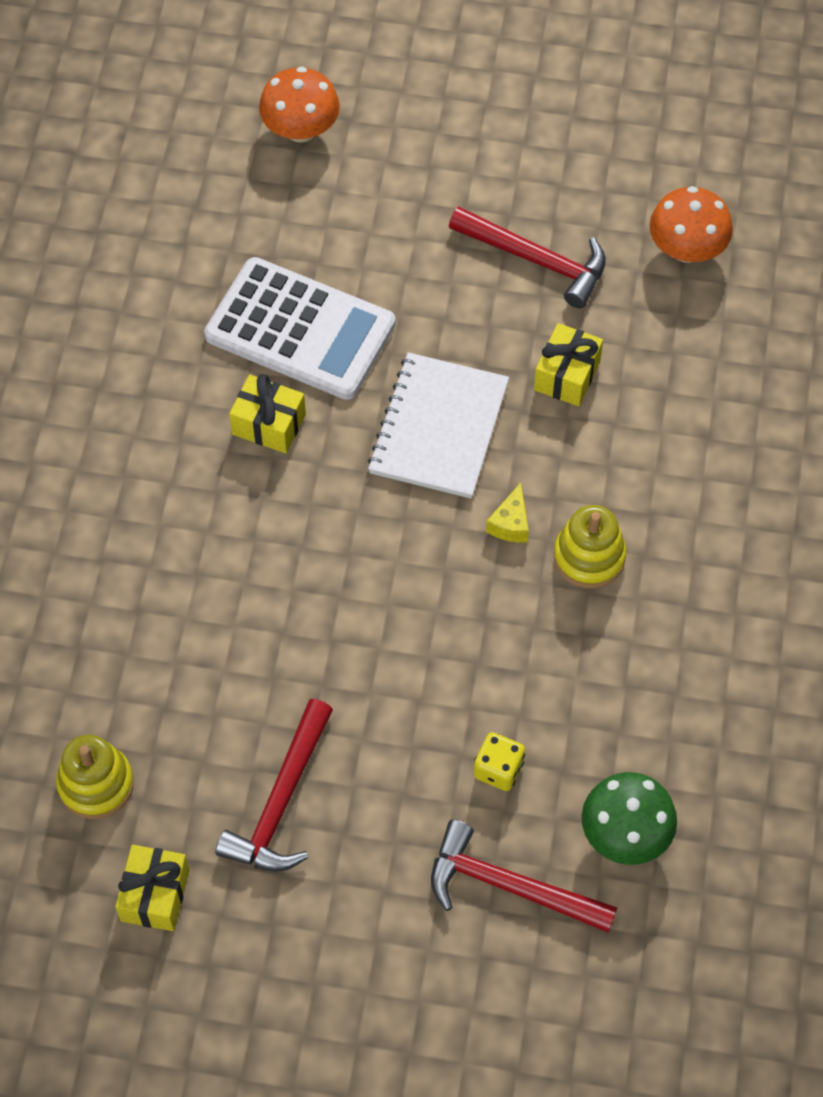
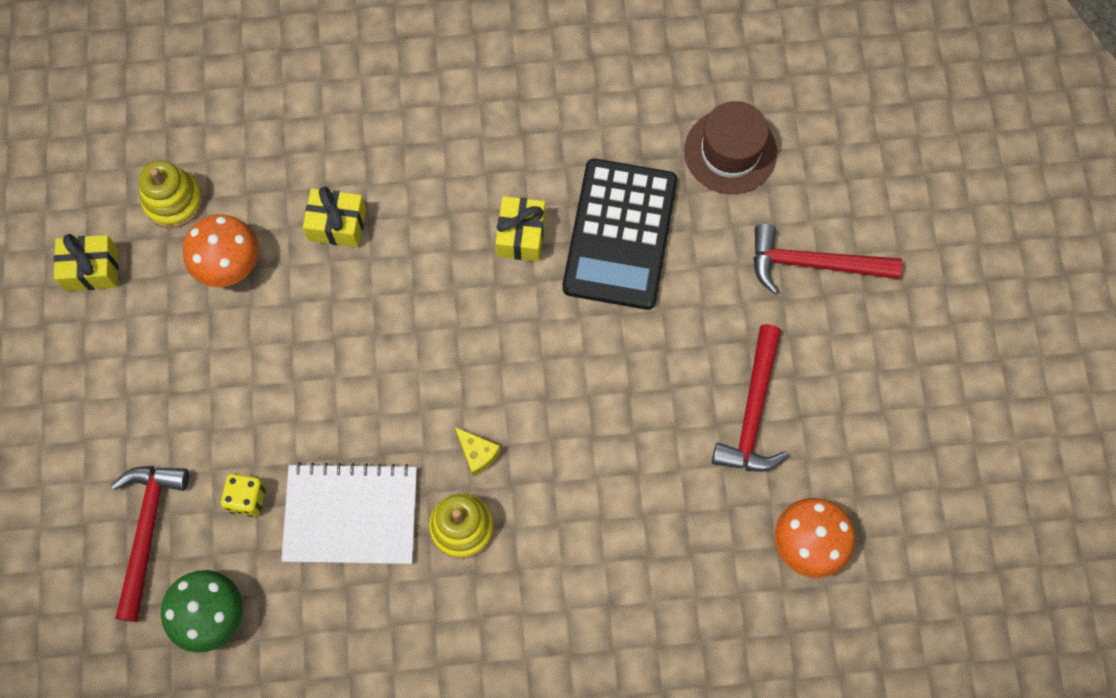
camera: 75 degrees right, 10 degrees up
(239, 206) = (730, 152): none -> brown hat
(281, 801) = (185, 338): red hammer -> red hammer (813, 264)
(300, 330) = (620, 234): white calculator -> black calculator
(301, 129) = (827, 178): orange mushroom -> orange mushroom (228, 263)
(438, 428) = (555, 371): white notebook -> white notebook (351, 515)
(510, 523) = (477, 453): yellow cheese -> yellow cheese turned 135 degrees counterclockwise
(567, 375) = (639, 466): yellow gift -> yellow gift (337, 224)

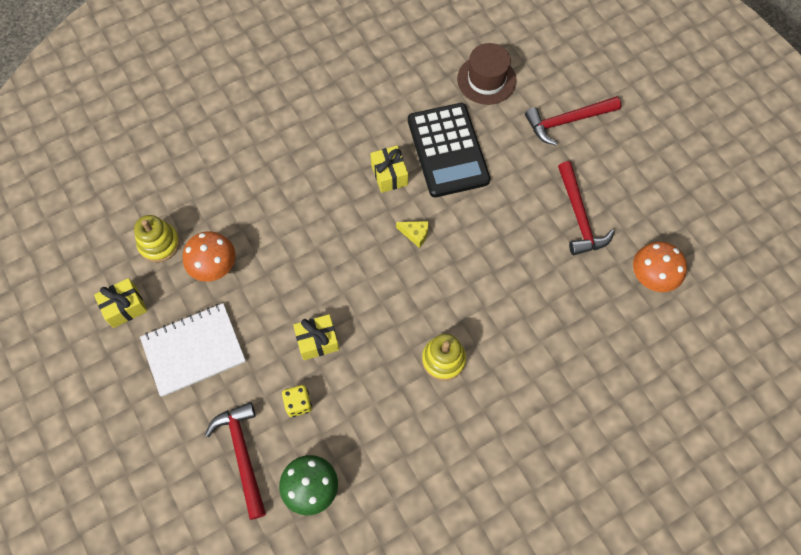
camera: 25 degrees left, 5 degrees down
(337, 224) = (272, 215): yellow gift -> yellow gift (317, 341)
(351, 515) = (370, 384): white notebook -> white notebook (194, 350)
(477, 453) = (430, 312): yellow cheese -> yellow cheese (415, 234)

